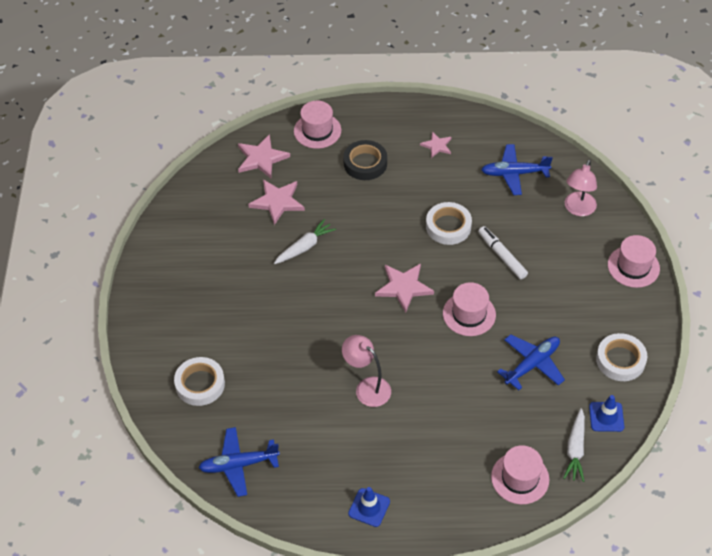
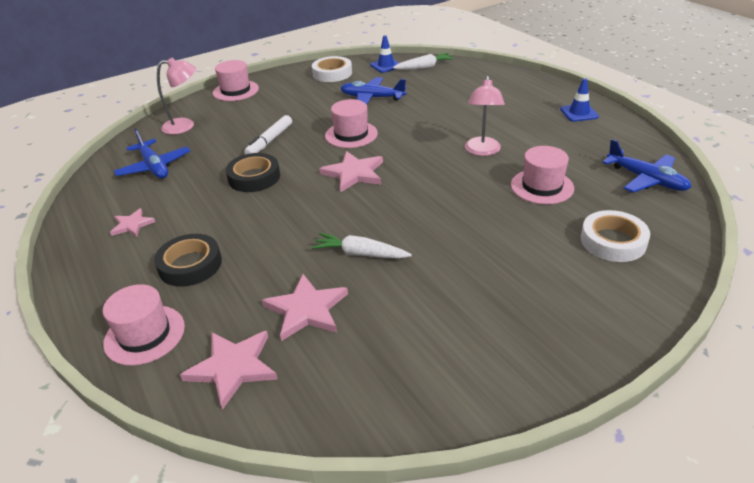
camera: 120 degrees left, 15 degrees down
(448, 226) = (254, 177): white tape -> black tape
(520, 478) = (472, 75): pink hat -> pink hat (542, 186)

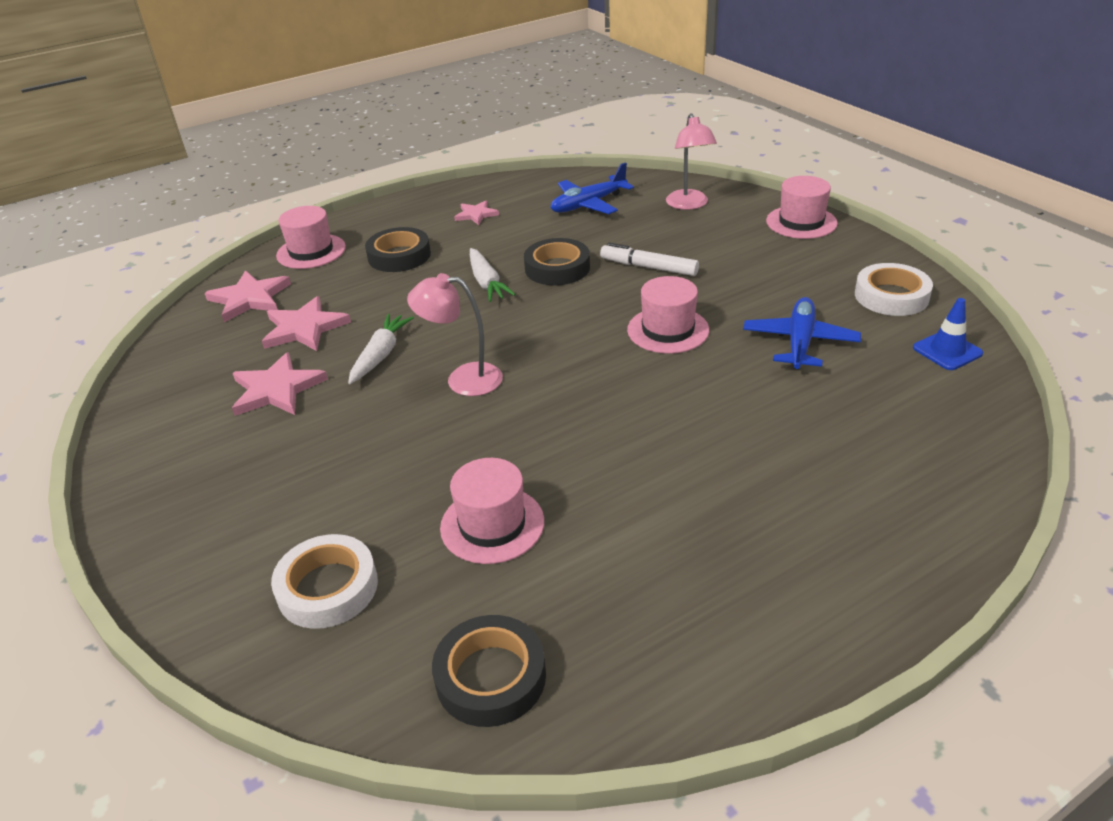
camera: 90 degrees right, 0 degrees up
(354, 173) = (557, 339): pink star -> pink star (277, 389)
(424, 67) = (957, 398): white carrot -> white carrot (487, 283)
(482, 151) = (611, 463): pink lamp -> pink lamp (463, 379)
(579, 113) = (773, 618): blue traffic cone -> none
(646, 179) = (490, 677): blue plane -> black tape

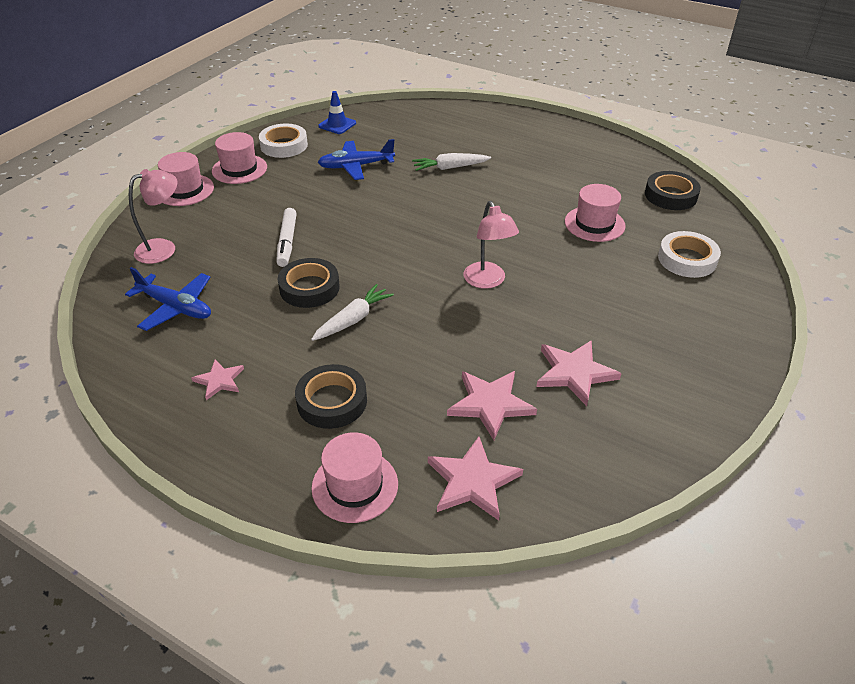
camera: 120 degrees left, 5 degrees up
(380, 355) = (491, 335): white carrot -> white carrot (450, 167)
(668, 330) = (371, 213): pink hat -> pink hat (239, 169)

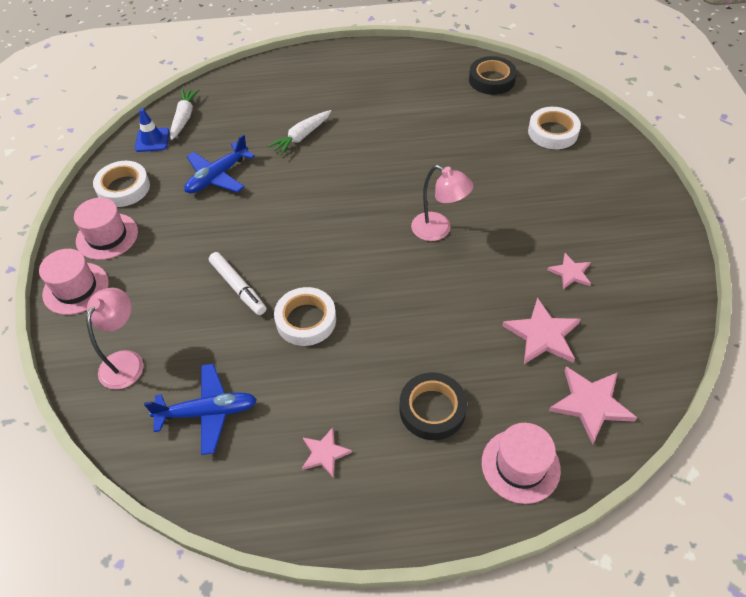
camera: 35 degrees left, 10 degrees up
(309, 288) = (306, 320): black tape -> white tape
(353, 319) = (372, 327): white carrot -> white carrot (184, 117)
(574, 373) = (570, 273): pink star -> pink star, size x0.60
(594, 224) = (464, 134): pink hat -> none

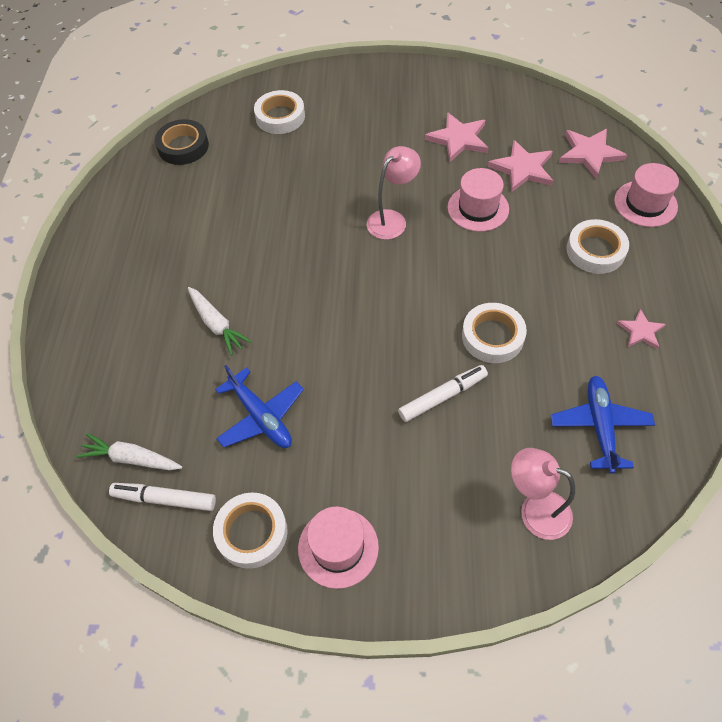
camera: 80 degrees left, 5 degrees up
(76, 288) = (421, 580): pink hat -> pink hat (478, 208)
(152, 140) = (165, 499): blue traffic cone -> white marker
(432, 409) = (595, 250): black tape -> white tape
(570, 273) = (458, 139): pink star -> pink star, size x1.66

